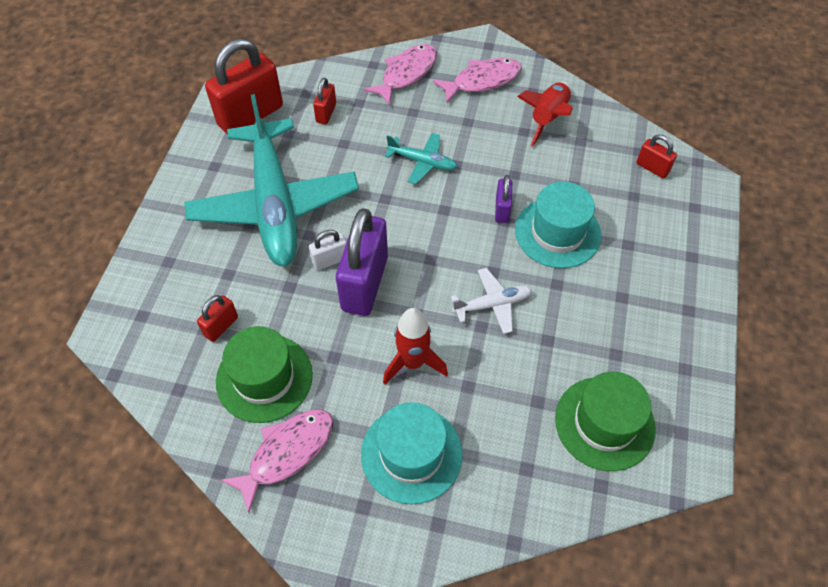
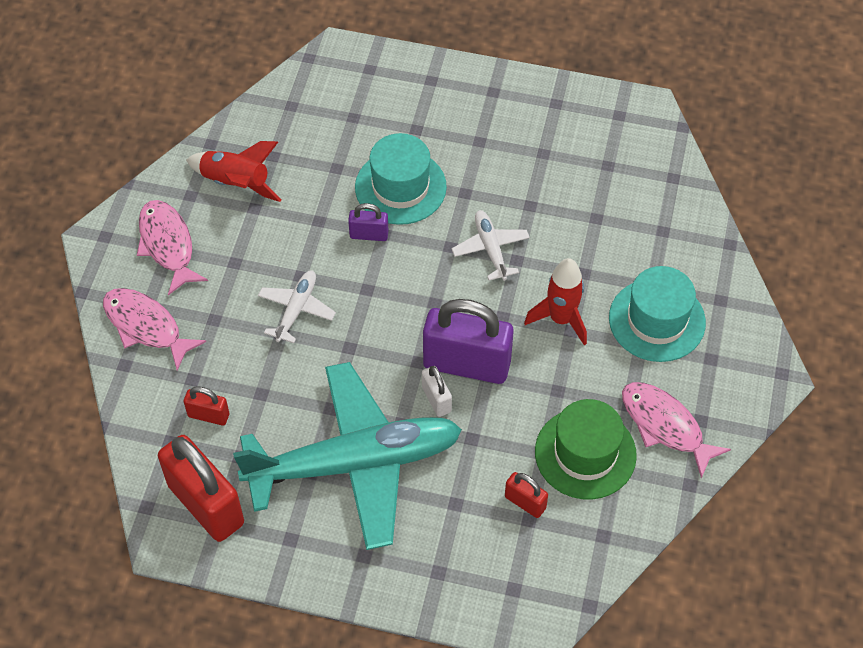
camera: 90 degrees left, 0 degrees up
(422, 162) = (296, 309): turquoise plane -> white plane
(604, 423) = (614, 169): green hat -> none
(652, 168) = (316, 97): red padlock -> none

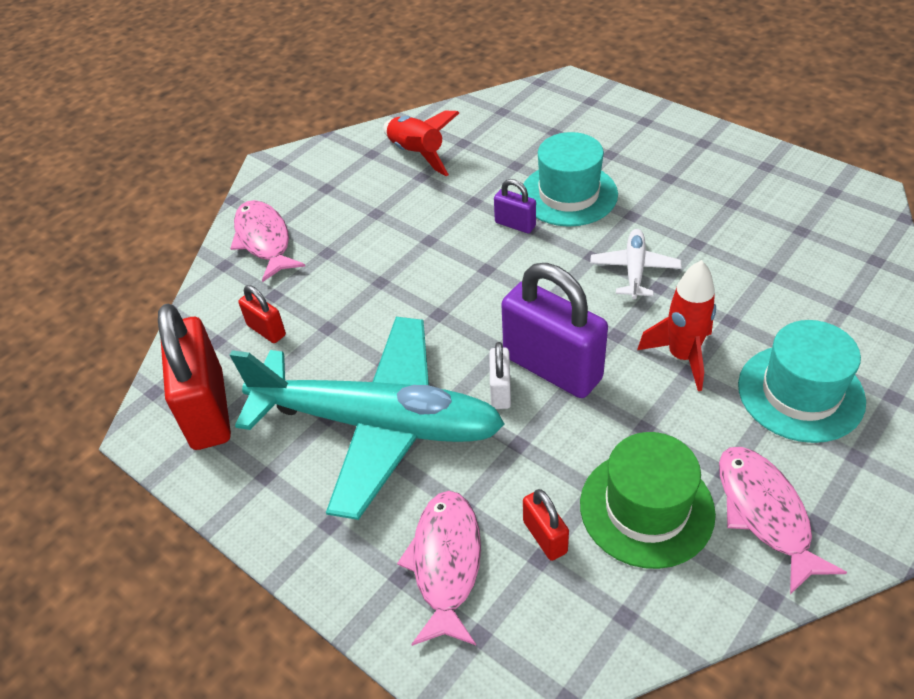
camera: 30 degrees right, 10 degrees down
(168, 245) = (327, 184): pink fish -> pink fish (446, 563)
(296, 309) = (407, 266): white plane -> none

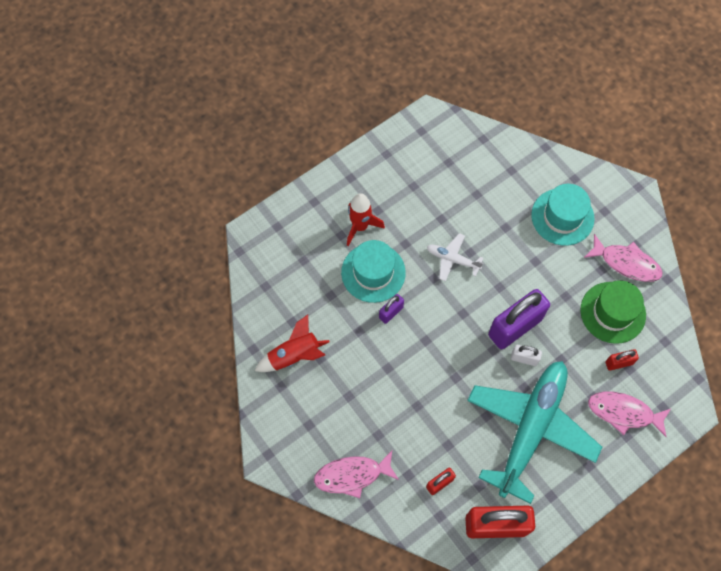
camera: 80 degrees left, 20 degrees up
(682, 357) = (524, 260): red rocket -> red rocket (360, 226)
(765, 513) = (626, 263): pink fish -> pink fish turned 150 degrees counterclockwise

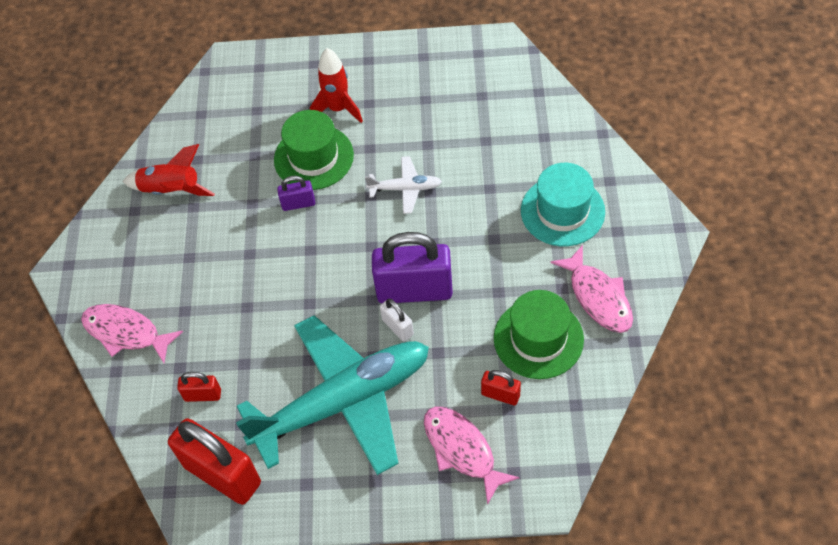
camera: 40 degrees right, 10 degrees down
(373, 272) = (314, 157): turquoise hat -> green hat
(452, 259) = (405, 188): white plane -> white plane turned 120 degrees clockwise

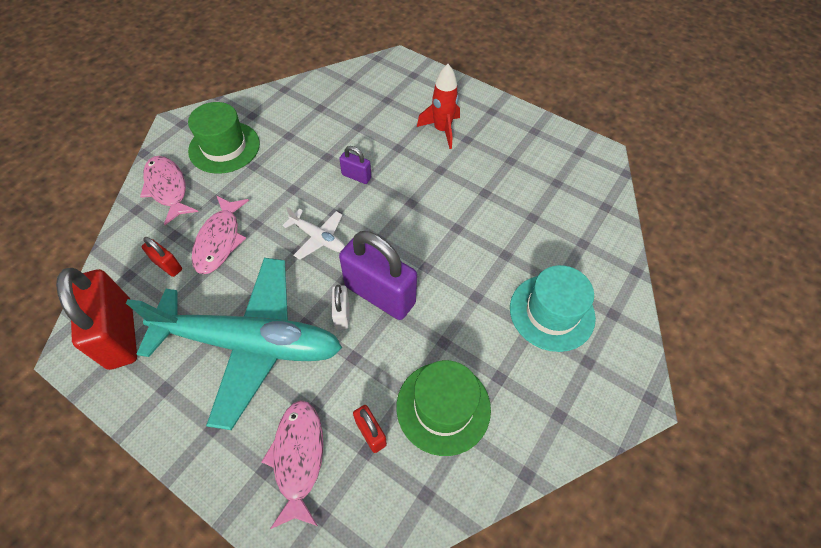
camera: 30 degrees right, 0 degrees up
(171, 190) = (285, 117): red rocket -> none
(314, 157) = (395, 152): green hat -> green hat (224, 147)
(405, 188) = (440, 214): white plane -> white plane (318, 238)
(598, 297) = (525, 408): pink fish -> pink fish (220, 240)

